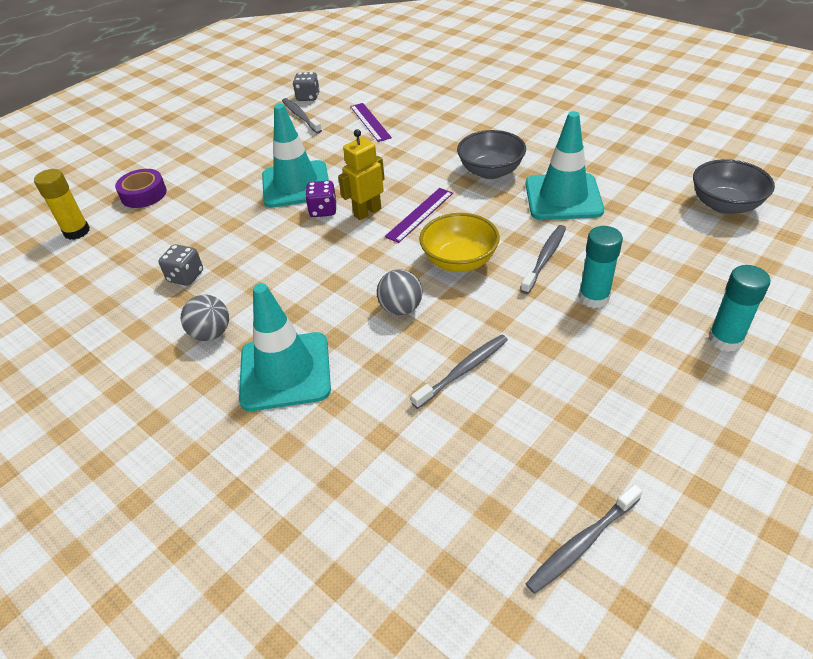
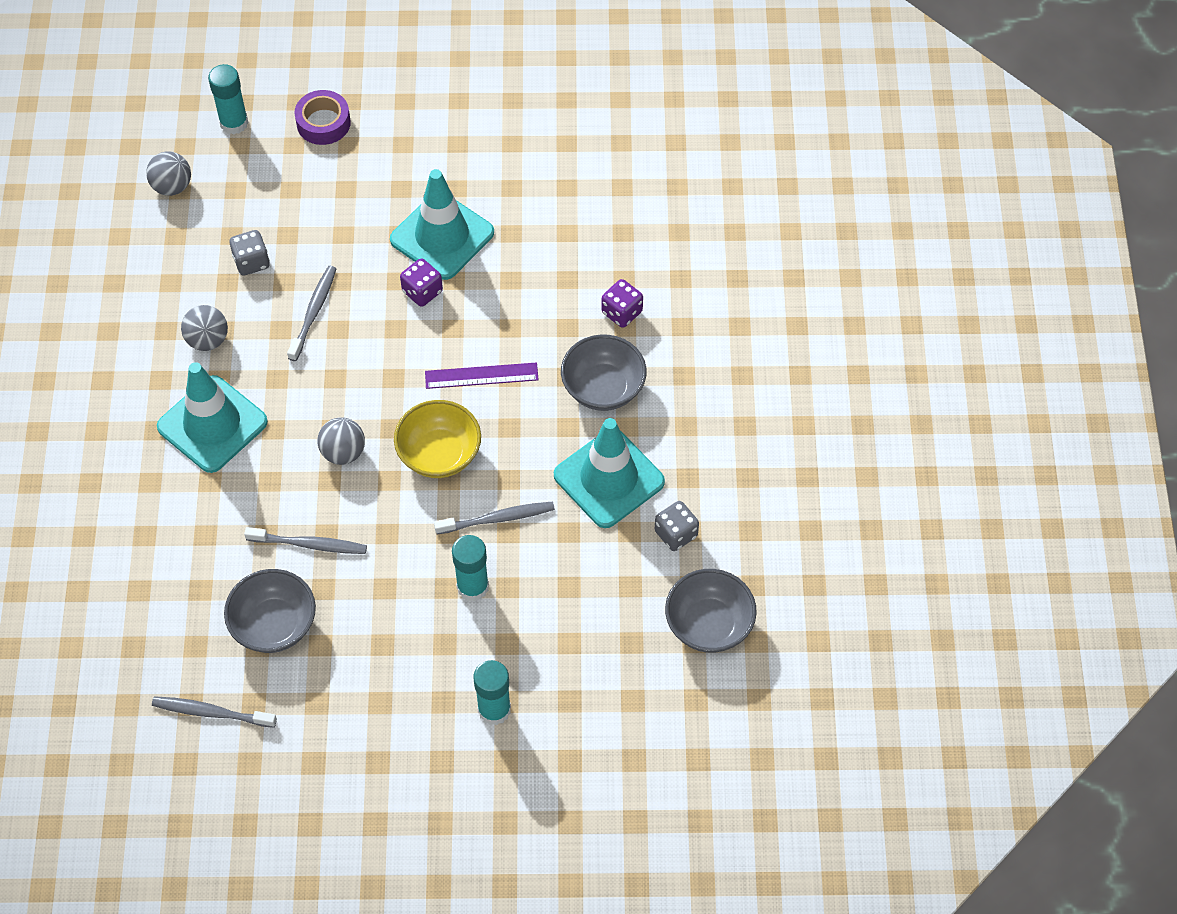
camera: 45 degrees right, 15 degrees up
(68, 285) = (172, 186): none -> grey ball
(77, 232) = (234, 123): yellow glue stick -> turquoise glue stick
(300, 116) = (562, 139): grey toothbrush -> grey toothbrush (313, 312)
(308, 97) = (606, 113): grey dice -> grey dice (676, 534)
(367, 212) = (449, 330): yellow robot -> none
(370, 122) = (606, 213): purple ruler -> none
(445, 143) = (622, 312): none -> purple dice
(522, 437) = (274, 625): none -> grey bowl

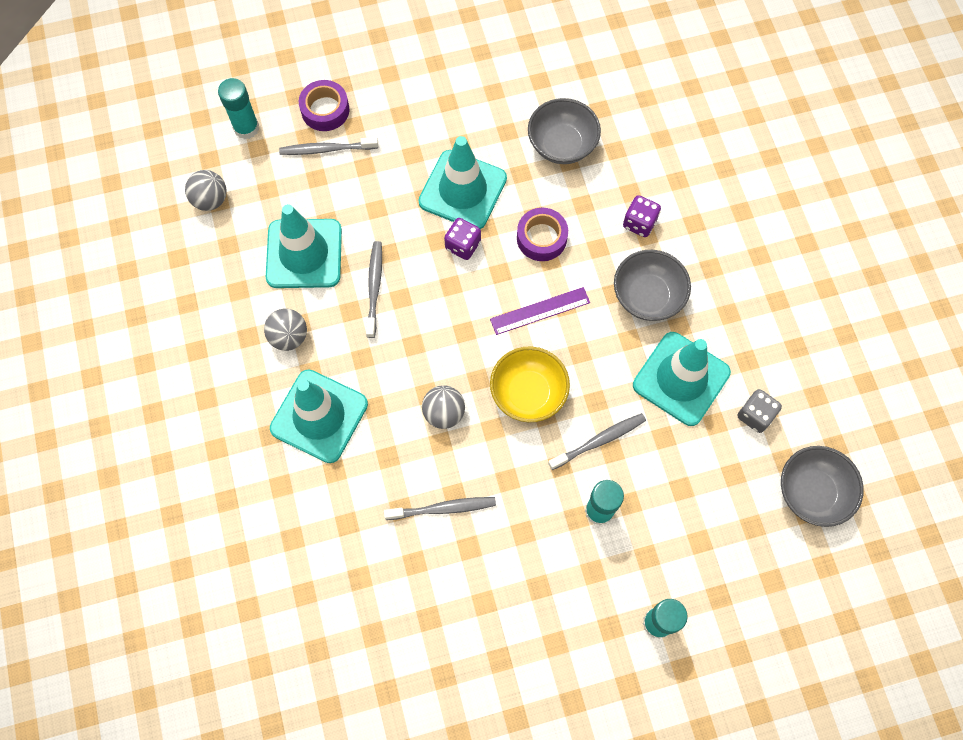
camera: 15 degrees left, 10 degrees up
(212, 712) = (409, 695): grey toothbrush -> grey toothbrush (327, 149)
(251, 262) = (304, 254): grey dice -> turquoise traffic cone
(274, 625) = (437, 594): grey bowl -> grey bowl (562, 145)
(509, 303) = (541, 238): none -> purple tape

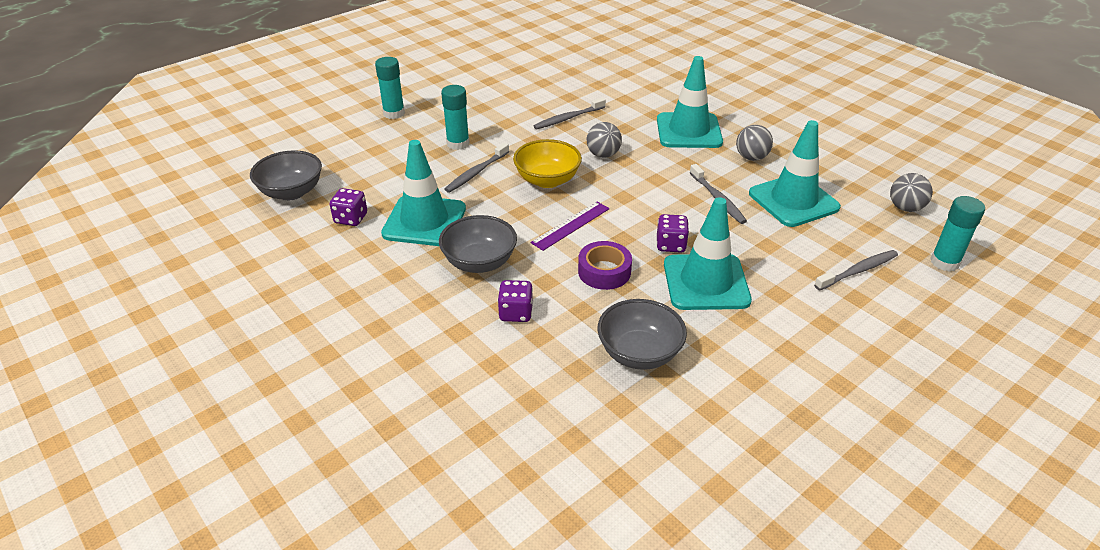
camera: 155 degrees right, 30 degrees down
(325, 110) = (896, 300): purple tape -> none
(755, 415) = (351, 218): grey dice -> purple dice

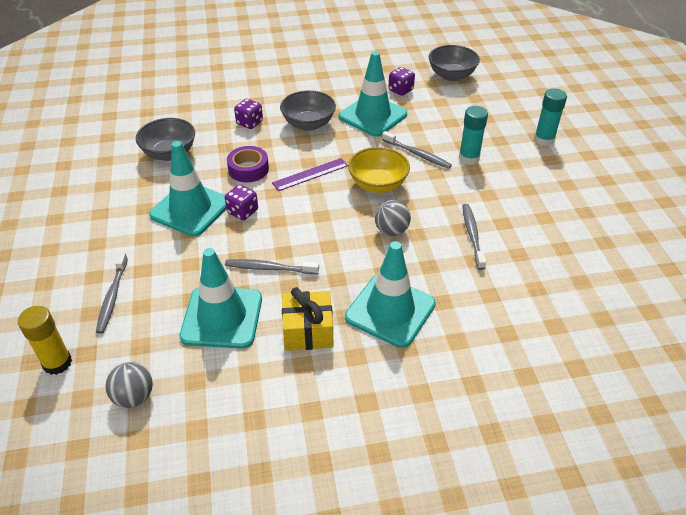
camera: 120 degrees right, 5 degrees up
(476, 172) = (417, 154): grey toothbrush -> grey toothbrush turned 150 degrees clockwise
(571, 225) = (310, 174): purple ruler -> purple ruler turned 75 degrees clockwise
(751, 157) = (308, 331): grey ball -> yellow gift
(944, 262) = (57, 363): turquoise glue stick -> yellow glue stick

